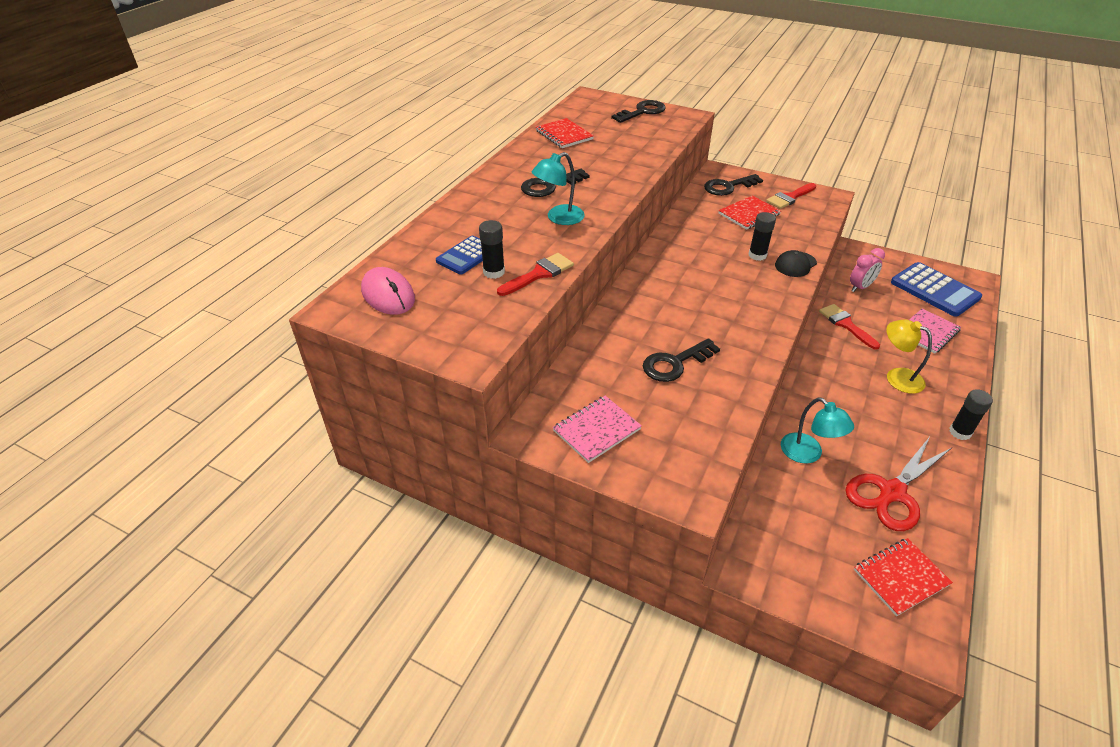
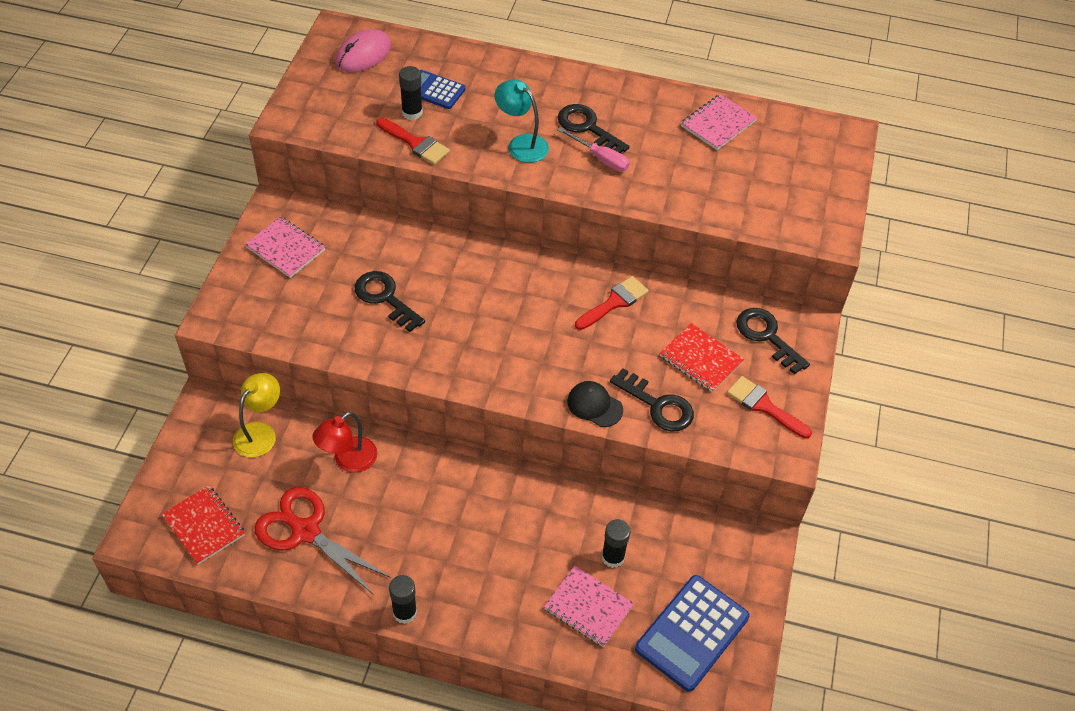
camera: 75 degrees right, 10 degrees up
(564, 135) = (718, 124): red notebook -> pink notebook
(588, 185) = (600, 158): none -> pink screwdriver
(642, 112) = (820, 190): black key -> black key (657, 405)
(757, 255) = (603, 367): black glue stick -> black glue stick (613, 557)
(808, 454) = (348, 460): turquoise lamp -> red lamp
(846, 324) = (580, 513): red brush -> red brush (614, 302)
(860, 287) = (669, 538): pink clock -> none
(897, 377) = (489, 559): yellow lamp -> yellow lamp (260, 432)

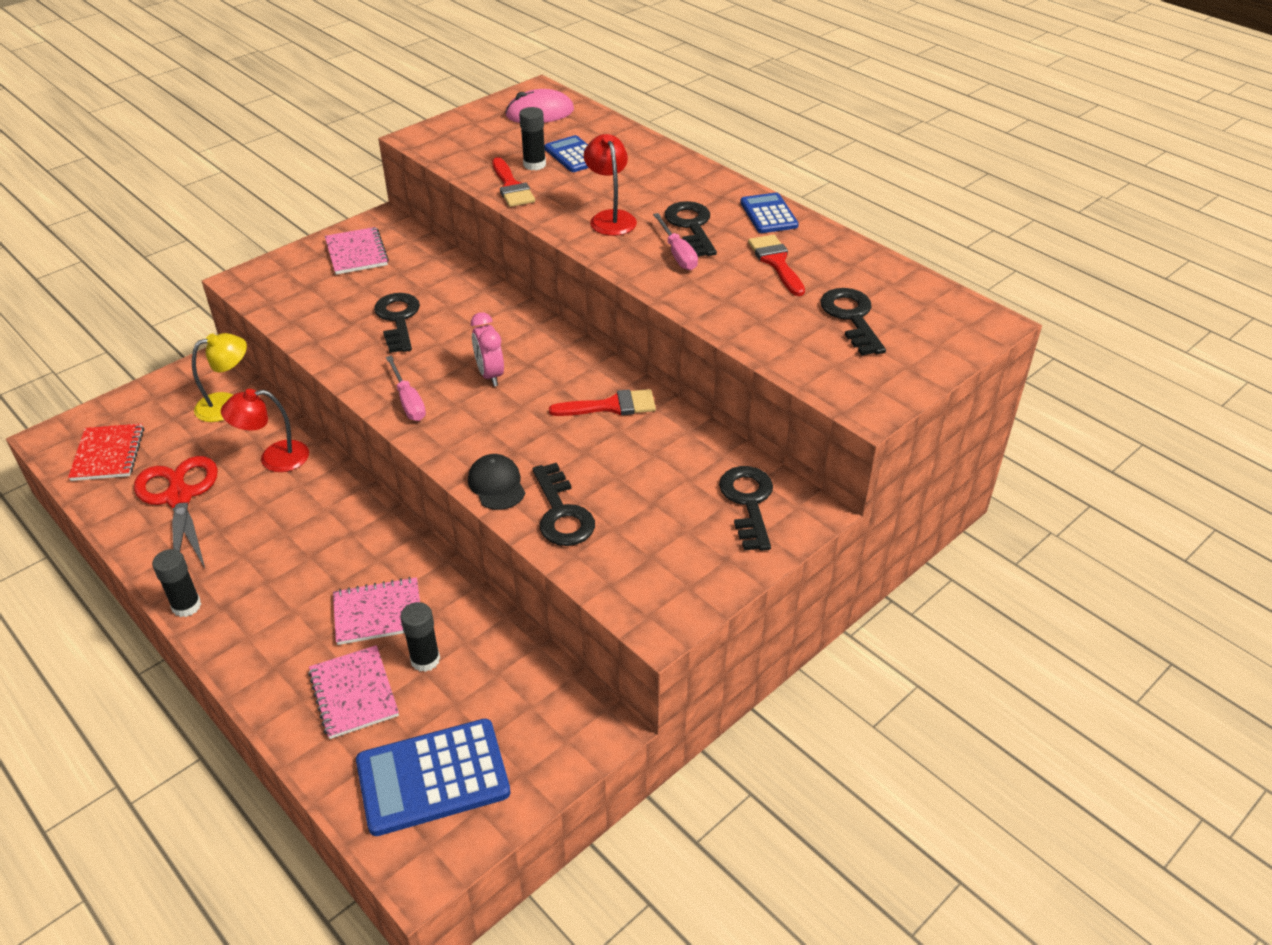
camera: 35 degrees right, 10 degrees down
(465, 368) = (408, 401): none -> pink screwdriver
(504, 316) = (490, 375): none -> pink clock
(521, 144) = (610, 218): turquoise lamp -> red lamp
(631, 93) = (768, 214): none -> blue calculator
(701, 359) = (651, 492): red notebook -> none
(718, 124) = (838, 266): pink notebook -> pink notebook (378, 613)
(762, 166) = (851, 318): none -> black key
(764, 406) = (678, 565): red brush -> red brush (776, 262)

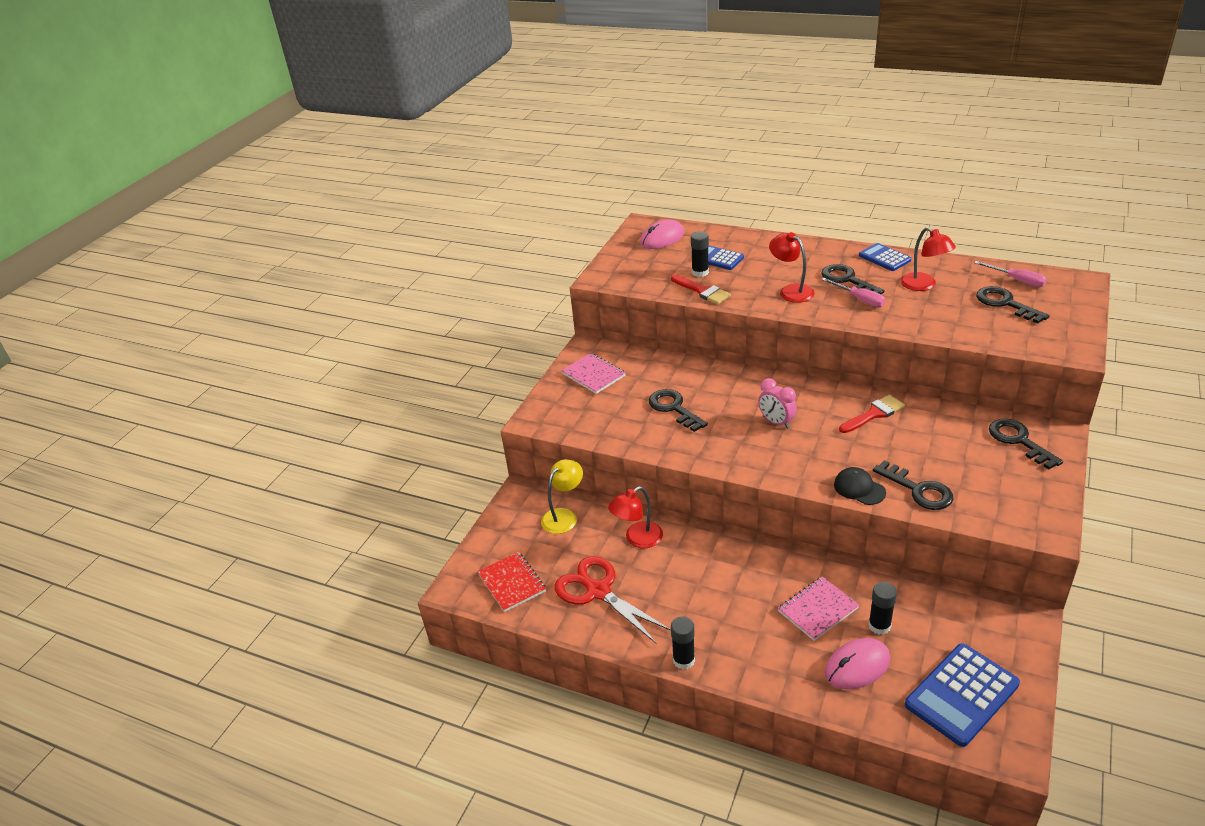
camera: 20 degrees left, 5 degrees down
(354, 693) = (857, 666): pink notebook -> pink mouse
(408, 401) = (742, 458): pink screwdriver -> pink screwdriver (1016, 280)
(776, 262) = (923, 285): red brush -> red lamp

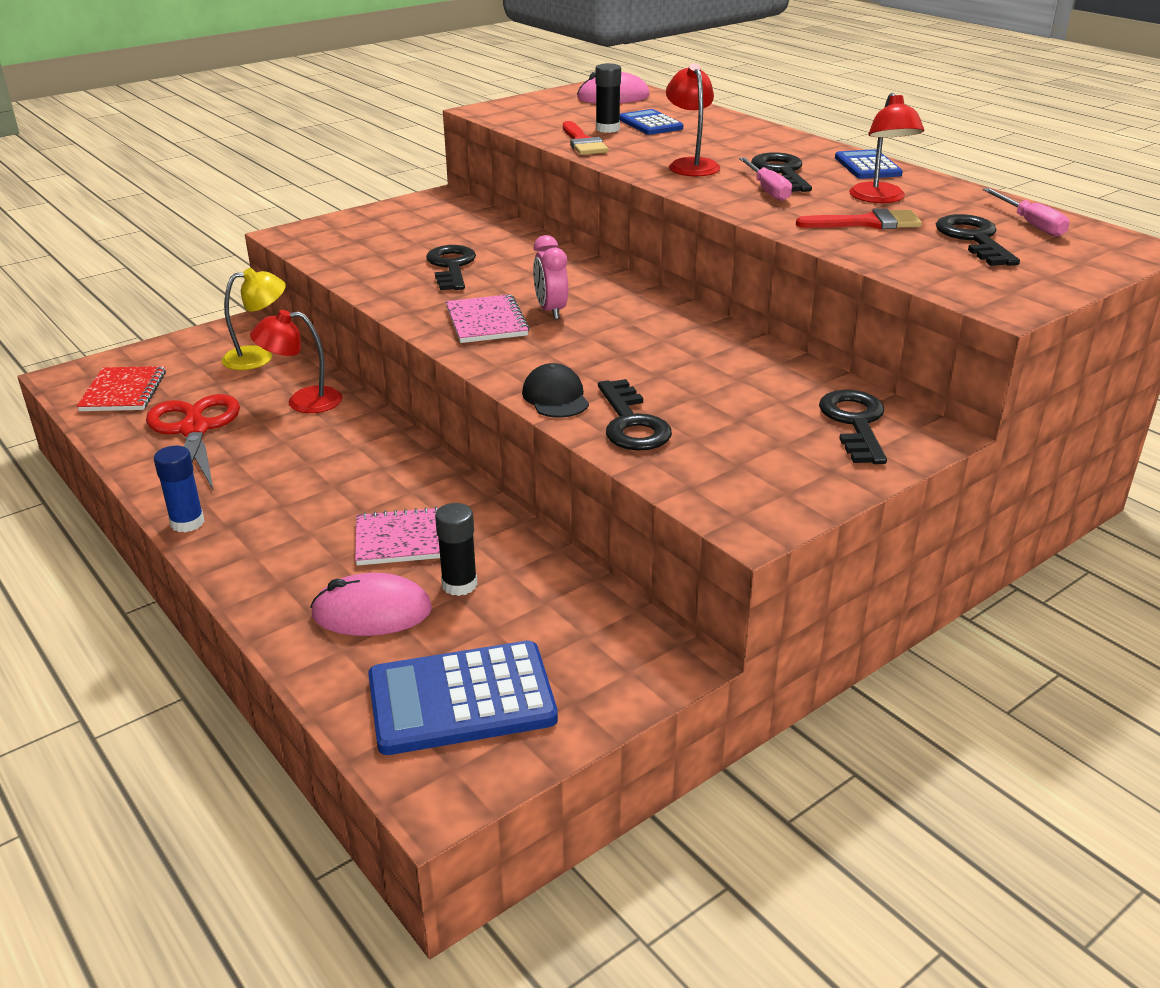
camera: 25 degrees right, 5 degrees down
(593, 375) = (410, 218): pink notebook -> pink notebook (486, 322)
(683, 660) = (187, 523): black glue stick -> blue glue stick
(874, 414) = (688, 339): red brush -> red brush (867, 223)

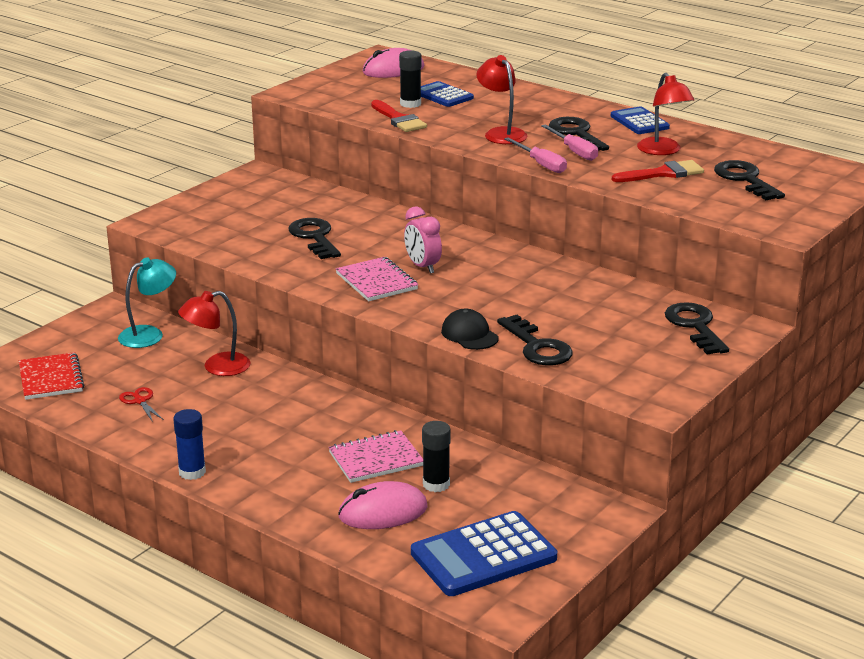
camera: 15 degrees left, 5 degrees down
(194, 429) = (140, 401): red scissors -> red scissors, size x0.43
(258, 357) = (149, 334): yellow lamp -> turquoise lamp
(1030, 224) = (780, 163): pink screwdriver -> pink screwdriver (541, 164)

